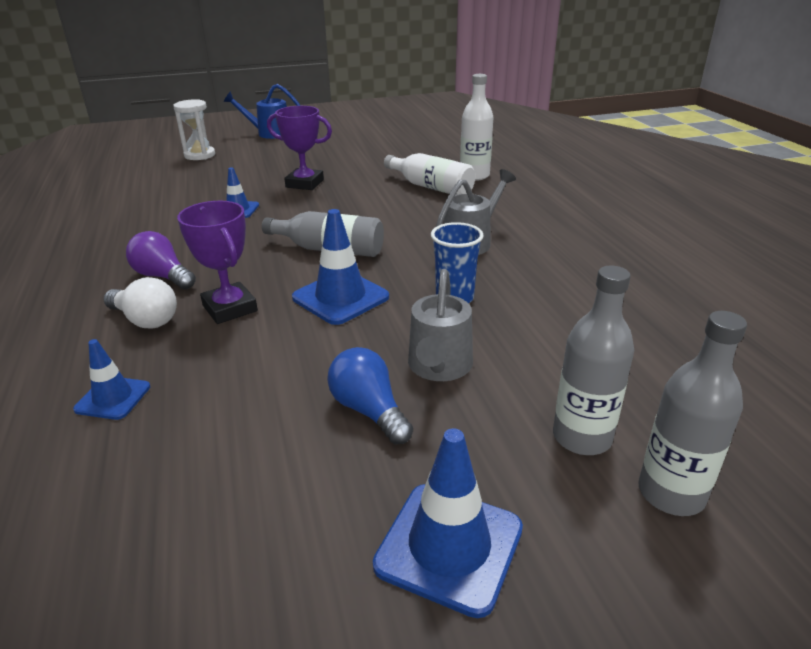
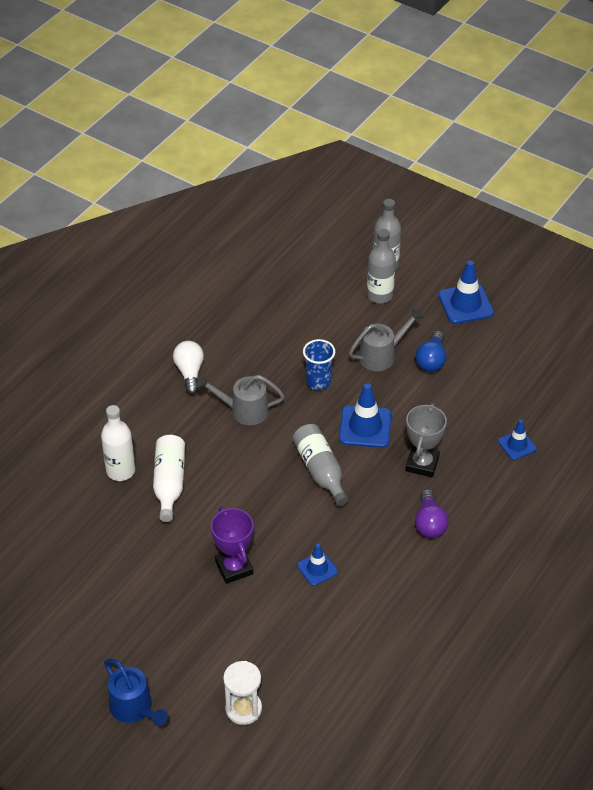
camera: 130 degrees left, 15 degrees up
(145, 320) = (467, 489): white light bulb -> white light bulb (189, 372)
(230, 308) = (422, 464): purple trophy -> grey trophy

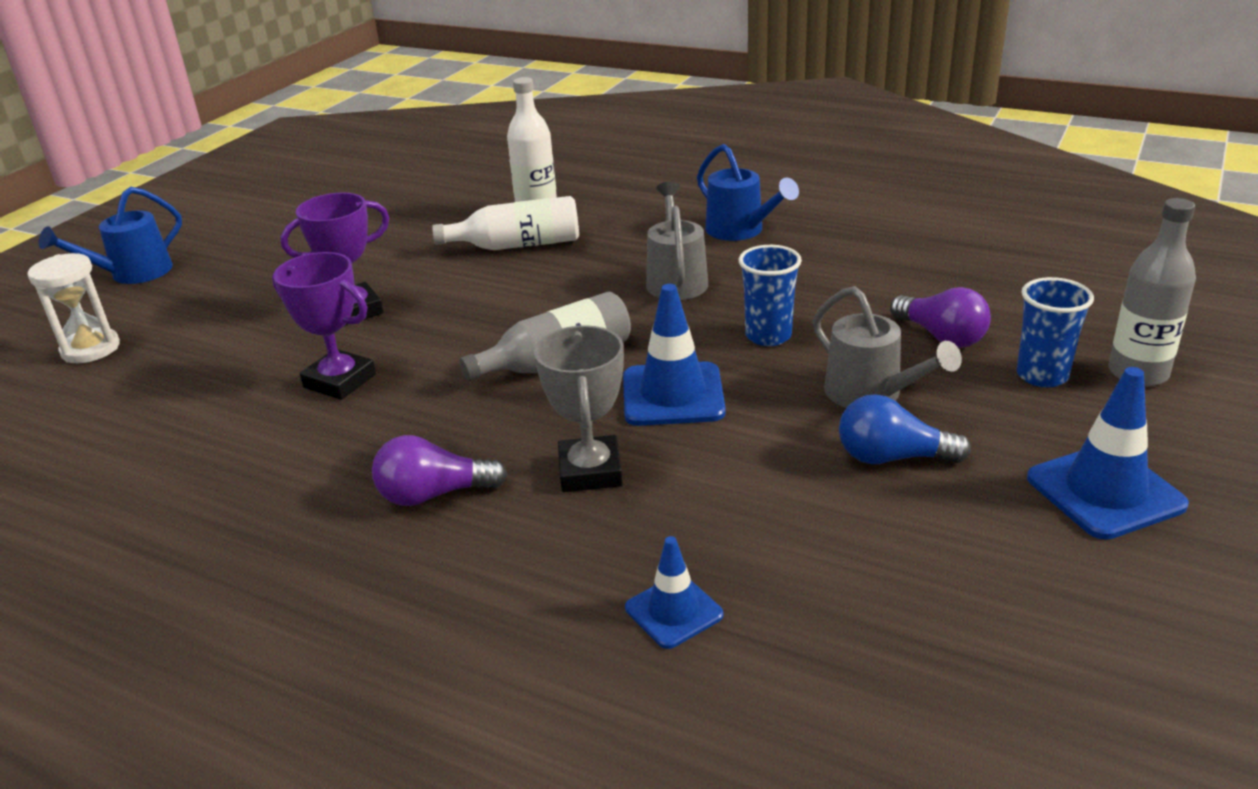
camera: 85 degrees right, 15 degrees down
(189, 372) = (740, 231): white light bulb -> blue watering can
(317, 569) = (340, 381): blue traffic cone -> purple trophy
(337, 318) = (941, 337): none -> purple light bulb
(380, 295) = (1042, 375): grey bottle -> blue cup
(422, 464) = (590, 471): grey trophy -> grey trophy turned 75 degrees clockwise

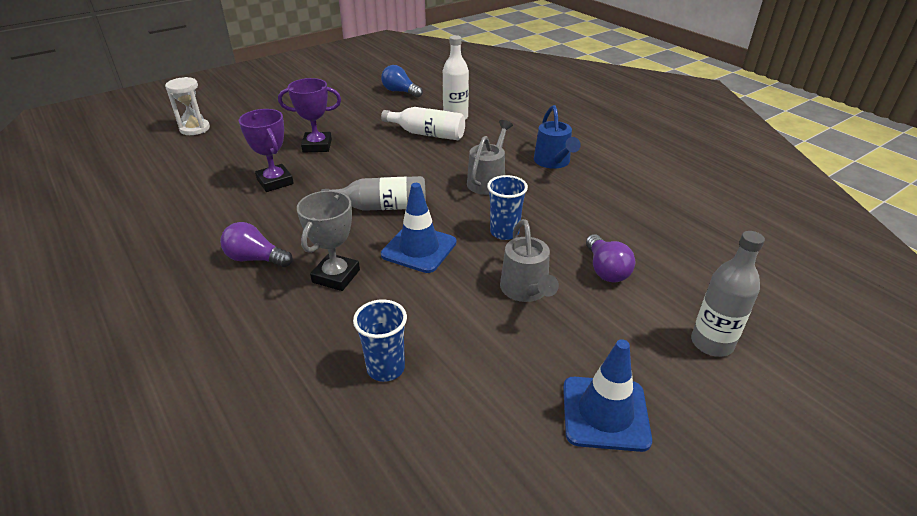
camera: 25 degrees right, 5 degrees up
(133, 274) = (246, 96): blue watering can -> none
(673, 611) = (296, 373): blue traffic cone -> none
(892, 457) = (498, 335): blue light bulb -> blue light bulb (400, 92)
(1042, 375) = (644, 319): blue cup -> blue cup (386, 368)

